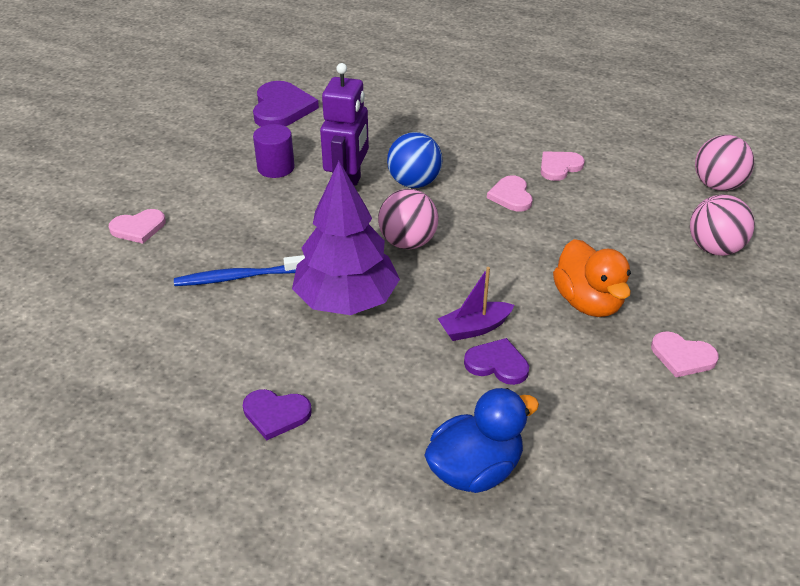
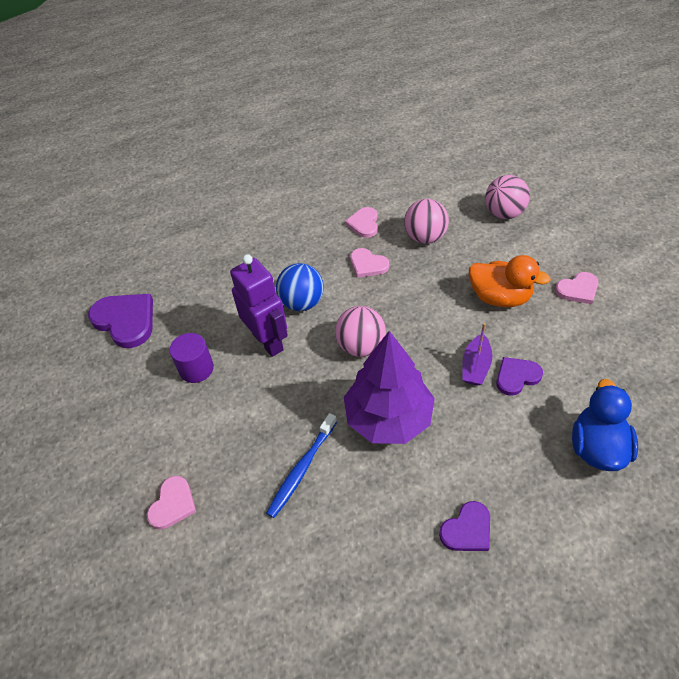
camera: 45 degrees left, 10 degrees up
(717, 185) = (452, 173): pink ball -> pink ball (425, 237)

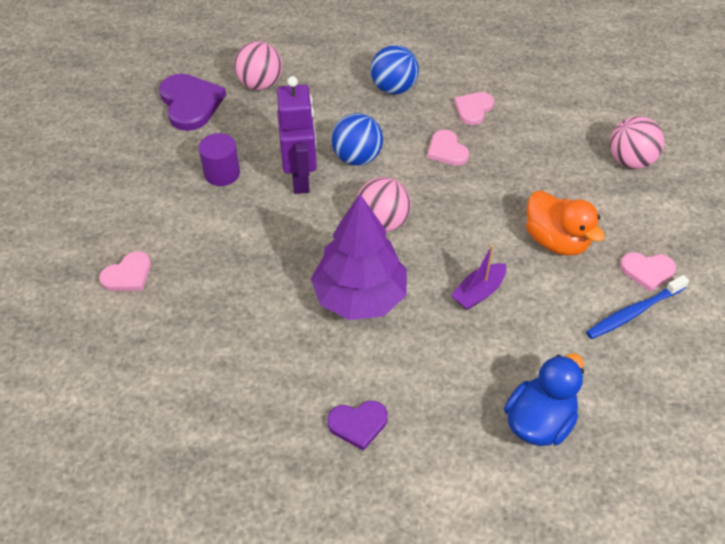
camera: 25 degrees right, 0 degrees up
(291, 234) = (393, 88): none -> blue ball
(302, 469) = (251, 301): blue toothbrush -> blue toothbrush (633, 312)
(425, 237) = (525, 149): pink ball -> pink ball (260, 84)
(516, 376) = (512, 321): purple heart -> none

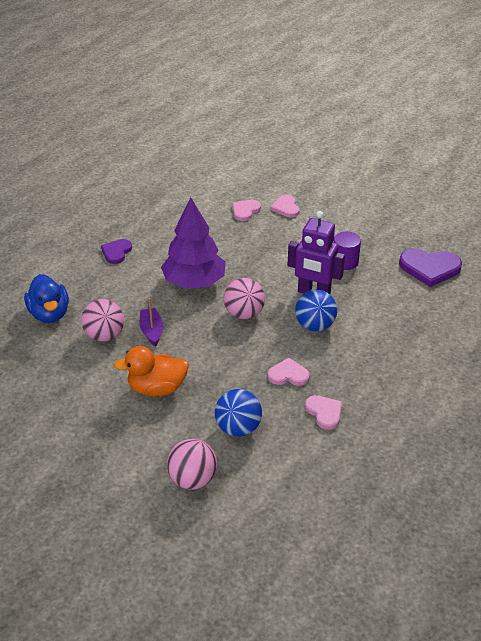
camera: 120 degrees right, 10 degrees down
(260, 84) = (432, 307): pink ball -> pink ball (105, 335)
(393, 88) = (382, 376): blue ball -> blue ball (238, 428)
(633, 312) = (69, 394): blue toothbrush -> none
(647, 271) = (90, 421): pink heart -> pink heart (245, 211)

